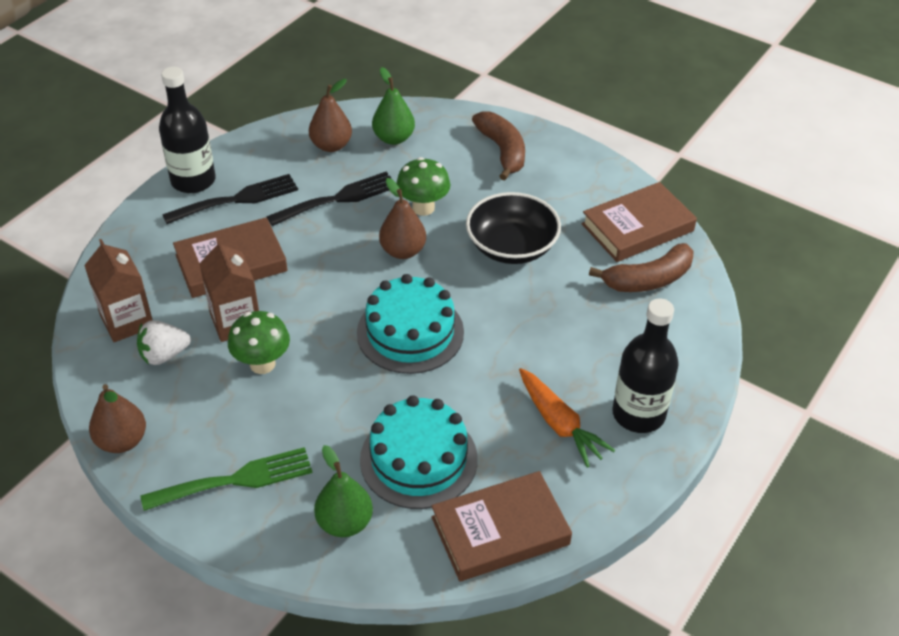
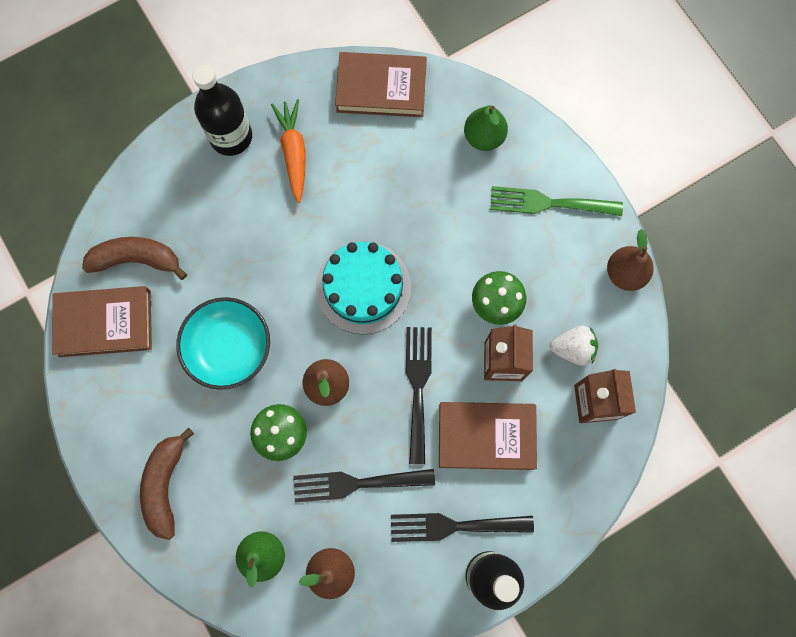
camera: 155 degrees left, 30 degrees up
(314, 277) = (418, 387): none -> black fork
(418, 459) = (410, 166): turquoise cake -> none
(511, 247) = (229, 348): black bowl -> turquoise bowl

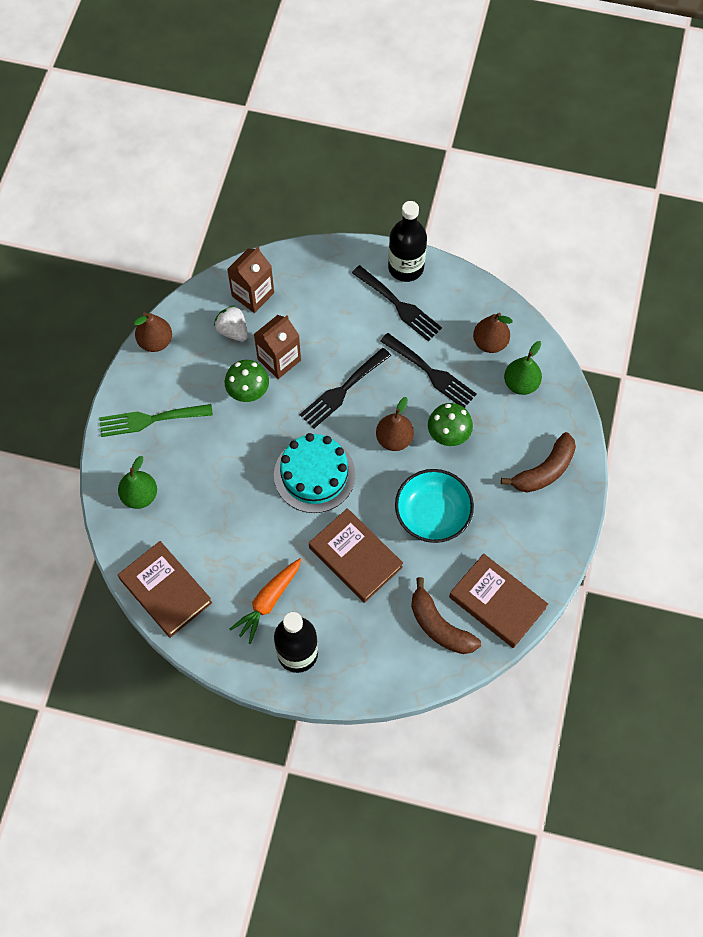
camera: 135 degrees left, 10 degrees down
(486, 436) = (332, 331): brown book -> brown book (355, 557)
(548, 203) = (150, 420): green fork -> green fork turned 120 degrees clockwise

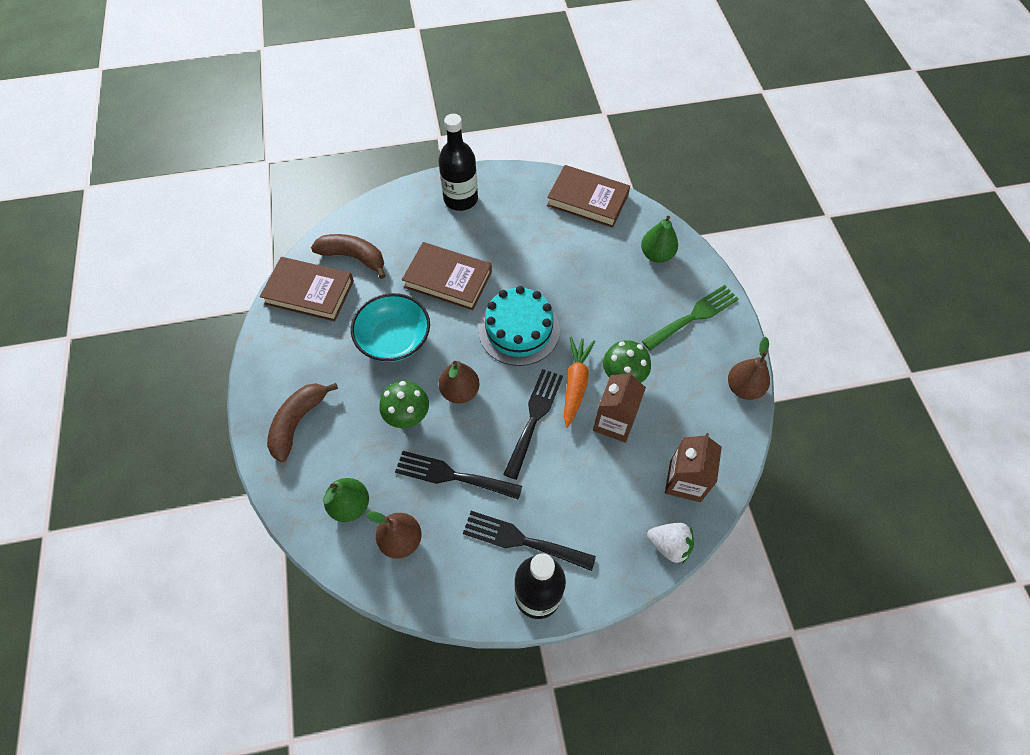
camera: 155 degrees right, 5 degrees down
(233, 331) = (678, 432): white strawberry -> white strawberry (669, 545)
(268, 601) = (503, 223): orange carrot -> orange carrot (575, 384)

